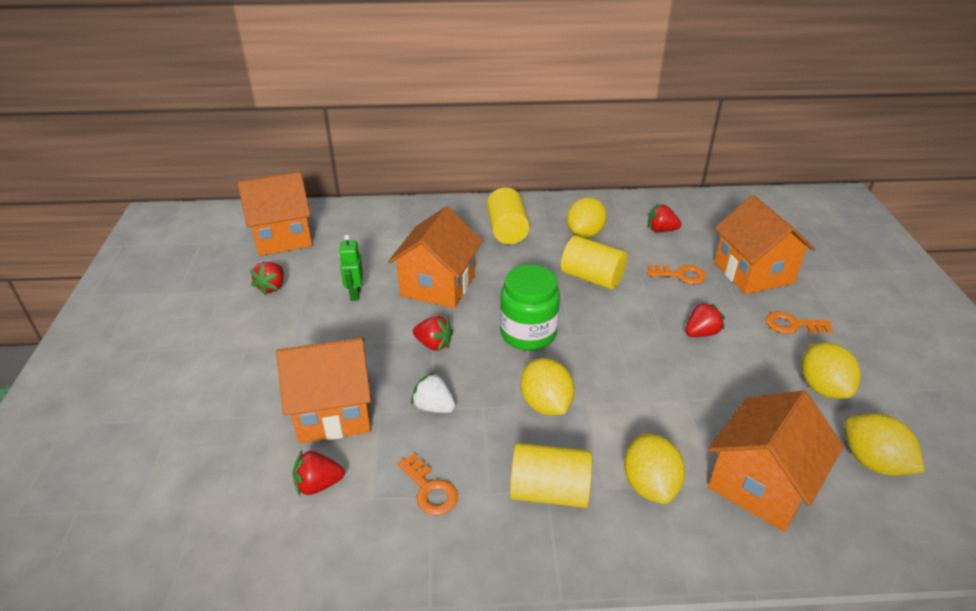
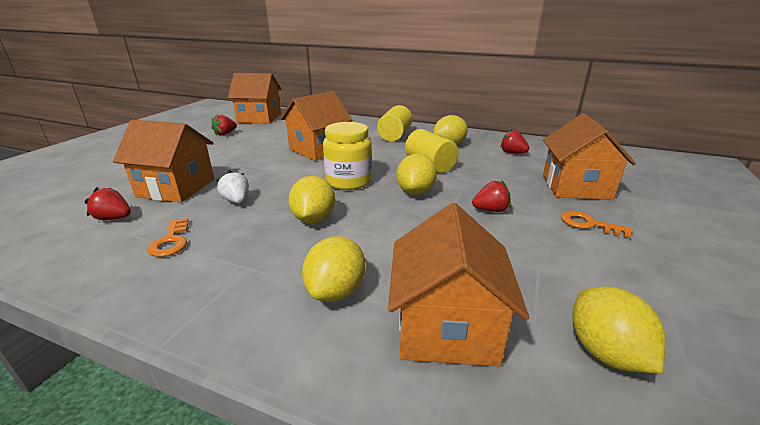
camera: 25 degrees right, 10 degrees down
(355, 294) = (264, 144): green robot -> none
(433, 344) = (279, 173): red strawberry -> none
(528, 333) = (348, 181): green jar -> yellow jar
(549, 491) = (249, 268): yellow cylinder -> none
(680, 275) = (505, 176): orange key -> none
(760, 484) = (446, 327): orange house -> orange house turned 60 degrees counterclockwise
(822, 387) = (587, 273): yellow lemon -> yellow lemon (415, 192)

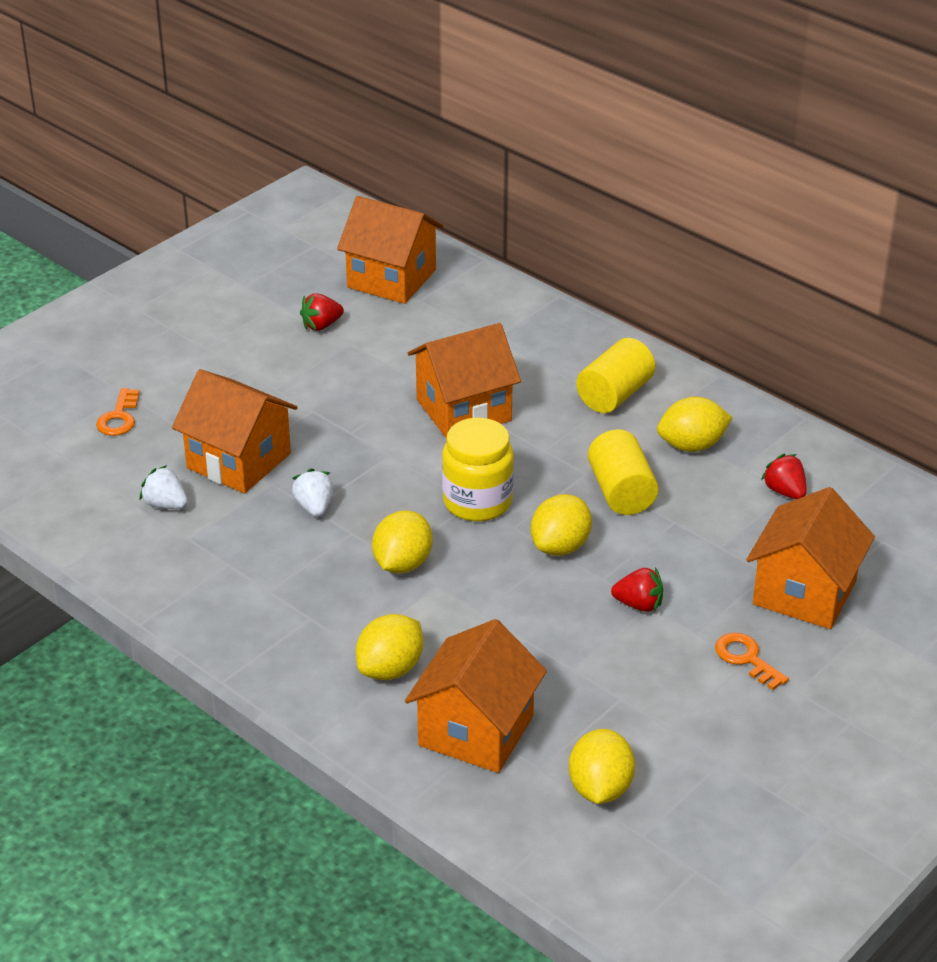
camera: 20 degrees right, 10 degrees up
(114, 218) = (165, 504): red strawberry -> white strawberry
(171, 241) = (232, 560): orange key -> orange key (119, 417)

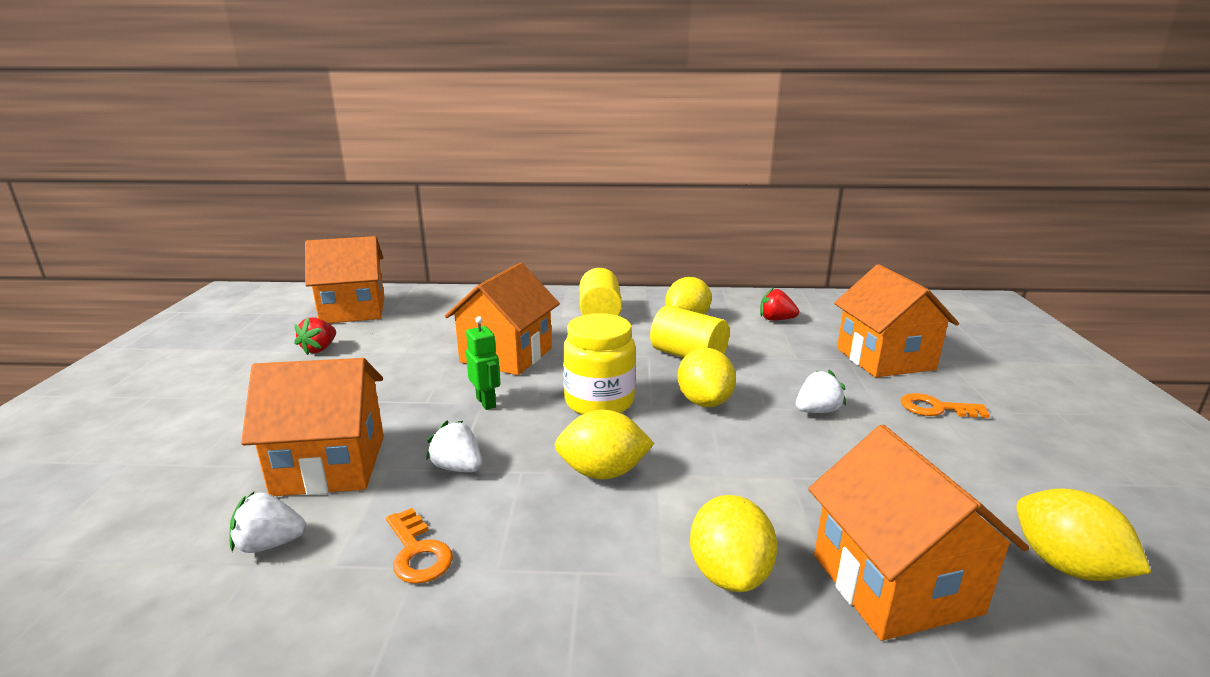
camera: 40 degrees left, 15 degrees down
(119, 417) = (134, 486): orange key -> orange key (418, 552)
(392, 457) = (486, 402): none -> green robot
(402, 564) = (603, 472): yellow lemon -> yellow lemon turned 75 degrees counterclockwise
(639, 604) = (817, 411): red strawberry -> white strawberry

